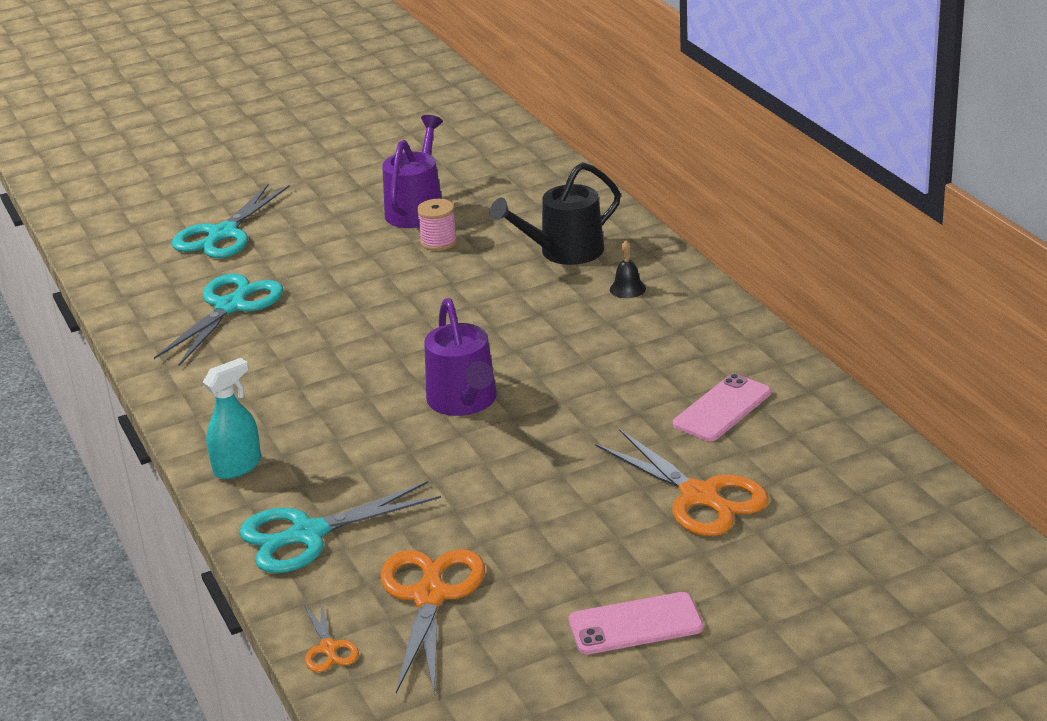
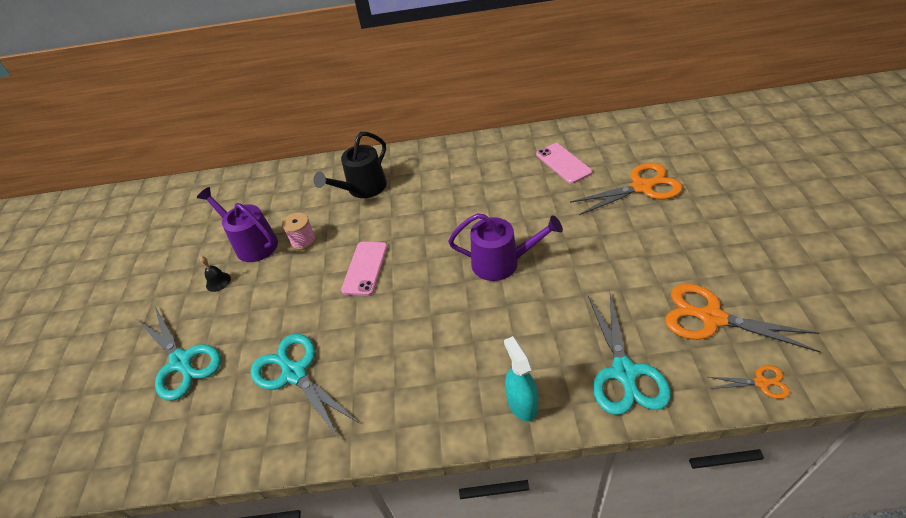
camera: 65 degrees left, 15 degrees up
(564, 252) = (363, 188): black watering can -> black watering can turned 45 degrees clockwise
(627, 289) = (423, 172): black bell -> black bell (218, 282)
(635, 624) = (754, 234): pink phone -> pink phone (365, 268)

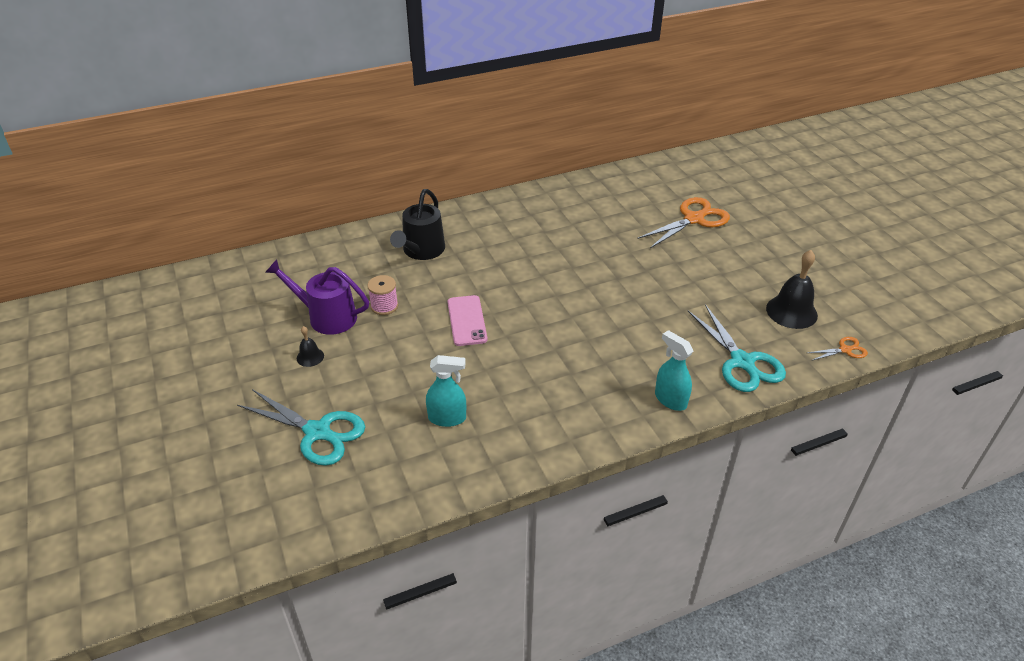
camera: 25 degrees left, 5 degrees down
(294, 373) = (447, 418): turquoise scissors -> turquoise spray bottle
(501, 262) = (598, 297): purple watering can -> none
(563, 163) = (614, 206): pink phone -> none
(711, 317) = (791, 311): orange scissors -> black bell

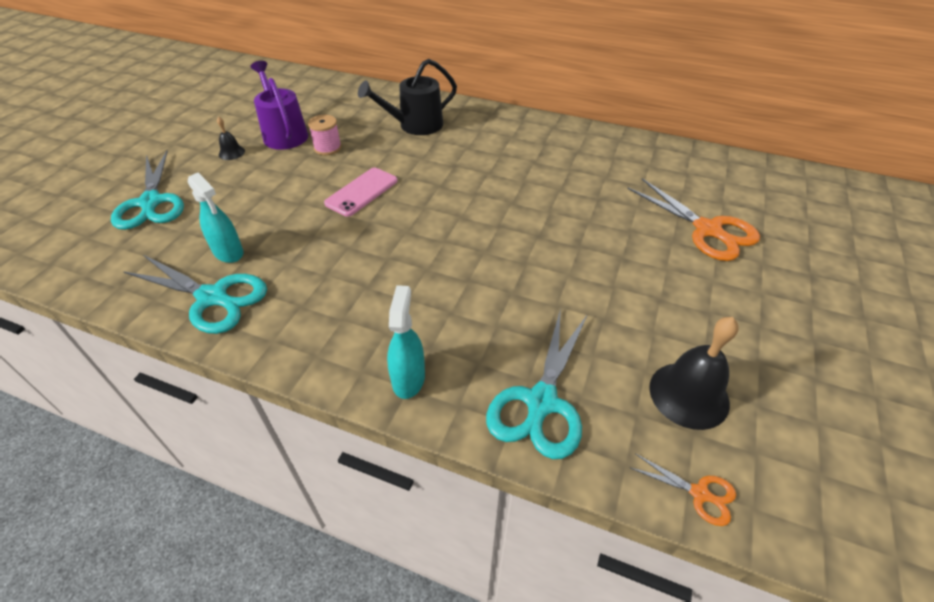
camera: 45 degrees right, 5 degrees up
(490, 448) = (213, 298): none -> turquoise scissors
(694, 219) = (708, 230): orange scissors -> orange scissors turned 45 degrees clockwise

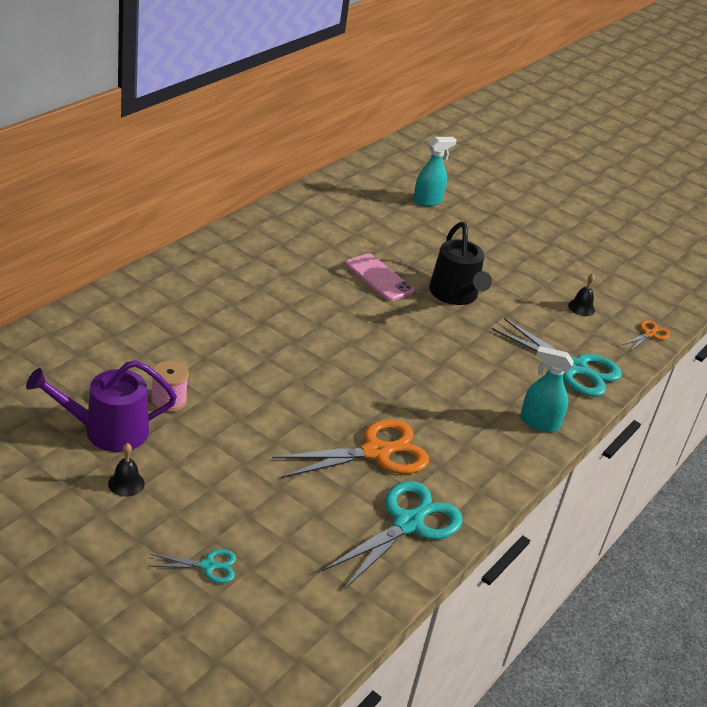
camera: 80 degrees left, 10 degrees down
(151, 203) = (208, 566): turquoise scissors -> turquoise scissors, size x0.49
(228, 252) = (340, 506): turquoise spray bottle -> turquoise spray bottle (427, 201)
(361, 192) = (277, 394): pink phone -> pink phone (378, 278)
(415, 125) = (160, 325): black watering can -> black watering can (455, 295)
(689, 395) = (581, 308): black bell -> black bell, size x0.51
(708, 230) = (428, 230): orange scissors -> orange scissors (376, 452)

